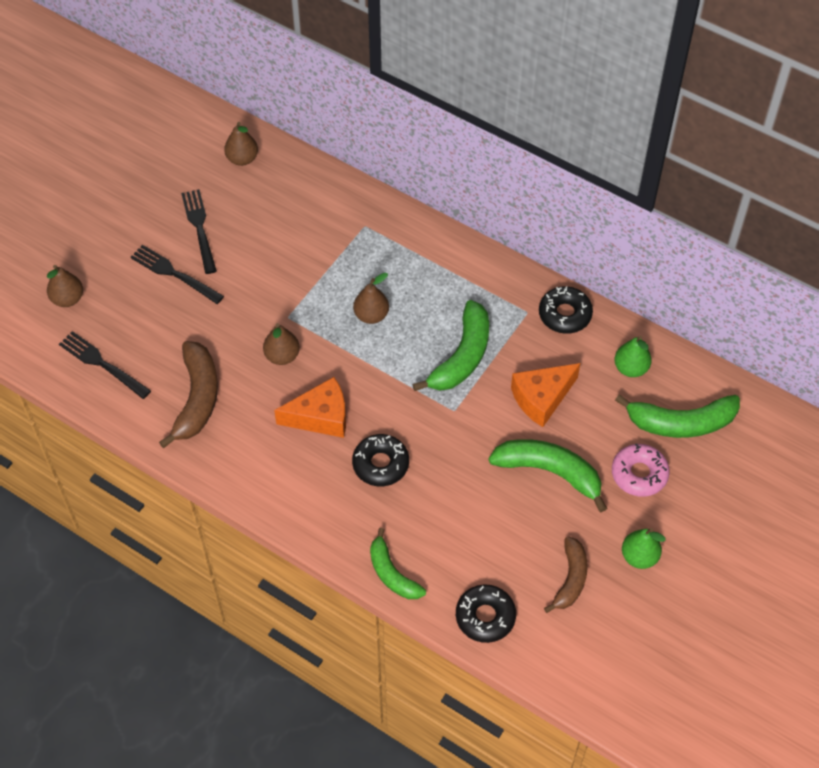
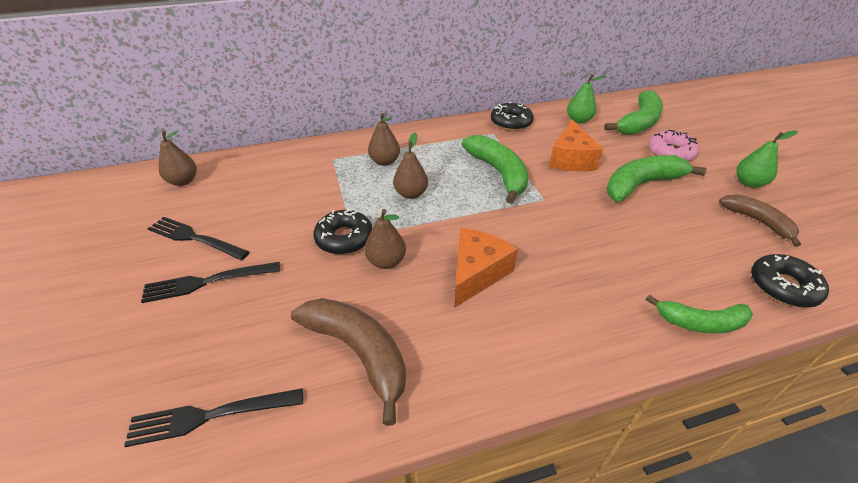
camera: 50 degrees left, 15 degrees down
(68, 299) = (92, 392): brown pear -> brown pear (385, 161)
(380, 464) = (563, 263): black donut -> black donut (344, 238)

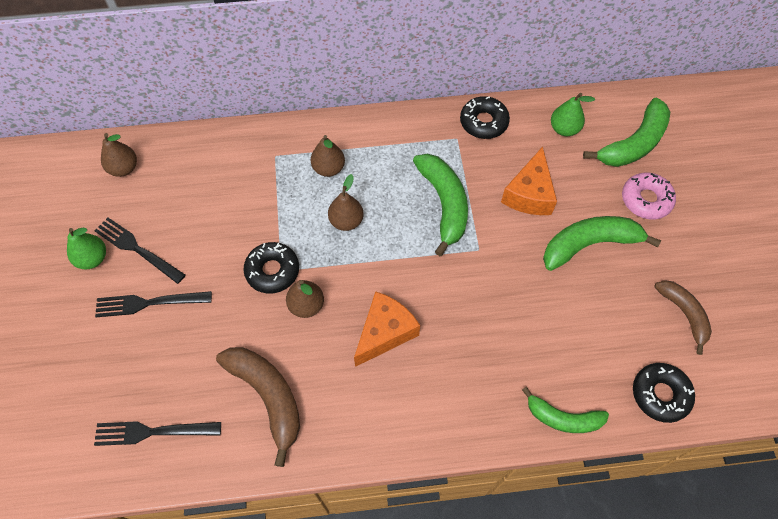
camera: 10 degrees right, 20 degrees up
(749, 183) = (707, 260): green pear -> green pear (93, 258)

